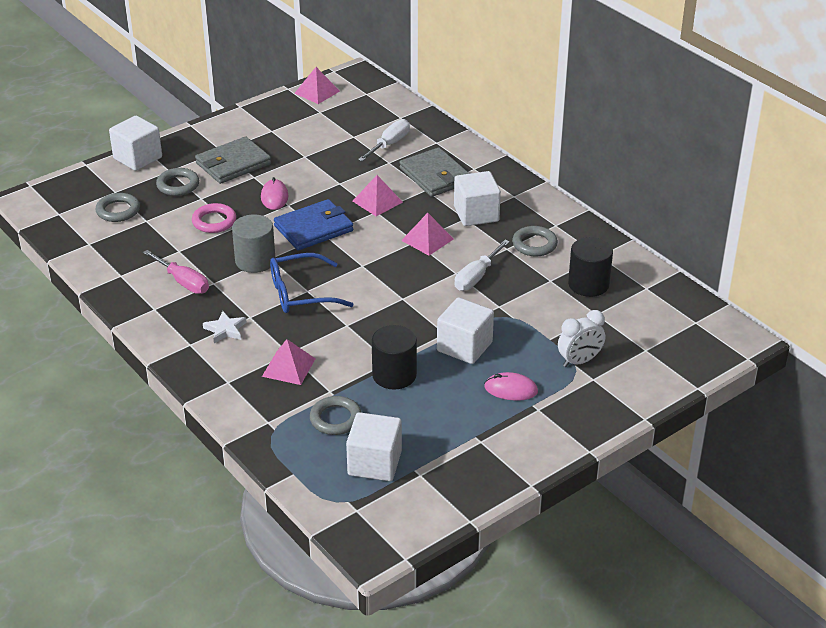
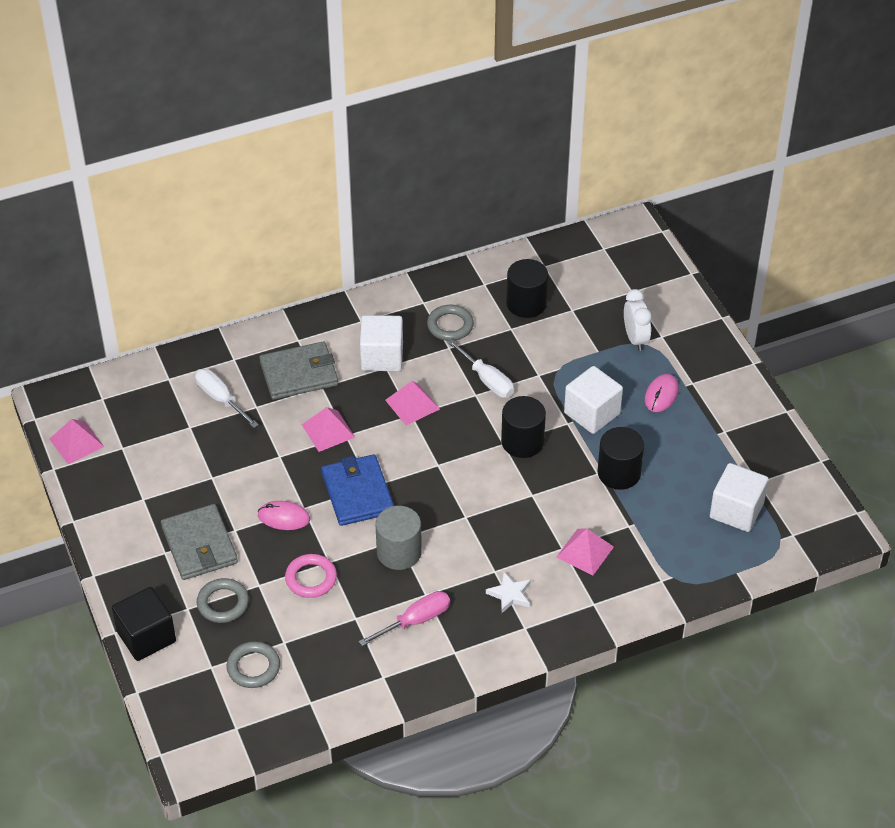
camera: 75 degrees left, 10 degrees up
(138, 158) = (146, 637): white cube -> black cube
(301, 293) = (469, 522): blue glasses -> none
(335, 419) = (670, 528): grey ring -> none
(409, 309) = (522, 442): none -> black cylinder

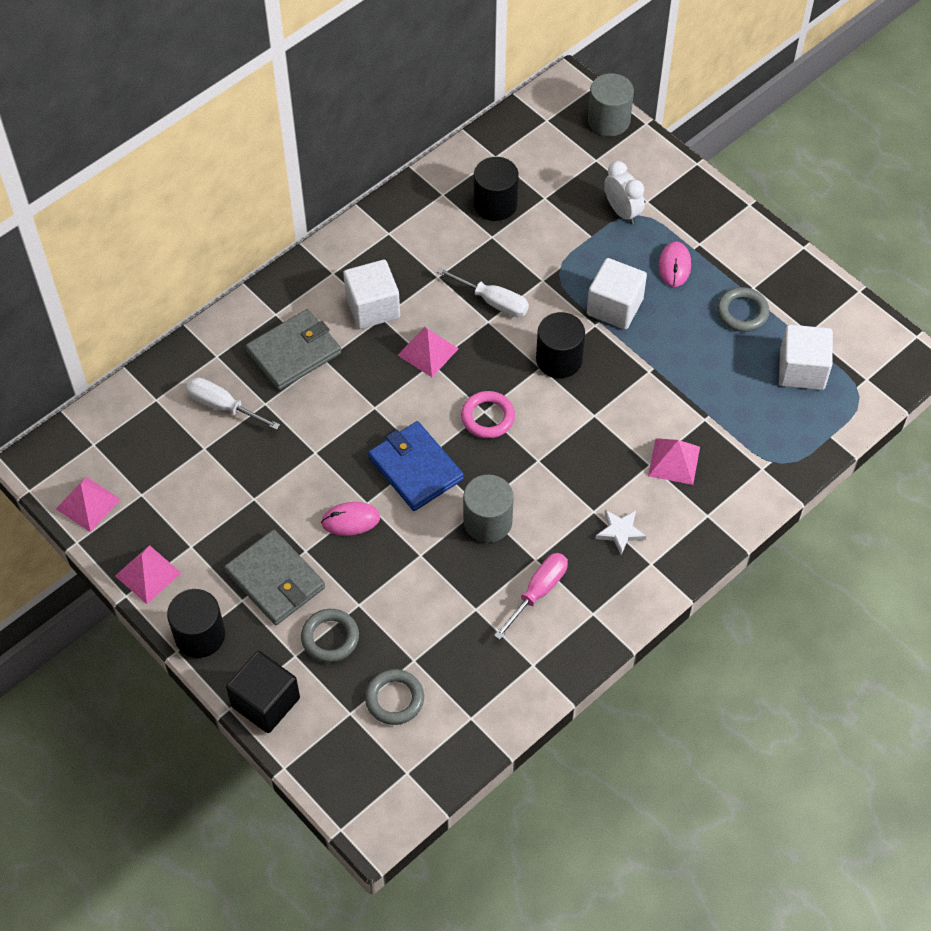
camera: 20 degrees left, 10 degrees up
(311, 578) = (410, 580): pink ring -> pink ring (487, 417)
(328, 430) = (353, 408): pink pyramid -> pink pyramid (148, 574)
(450, 325) = (428, 251): grey ring -> grey ring (742, 312)
(619, 473) = (670, 364): black cylinder -> black cylinder (200, 635)
(658, 263) = (608, 120): none -> grey cylinder

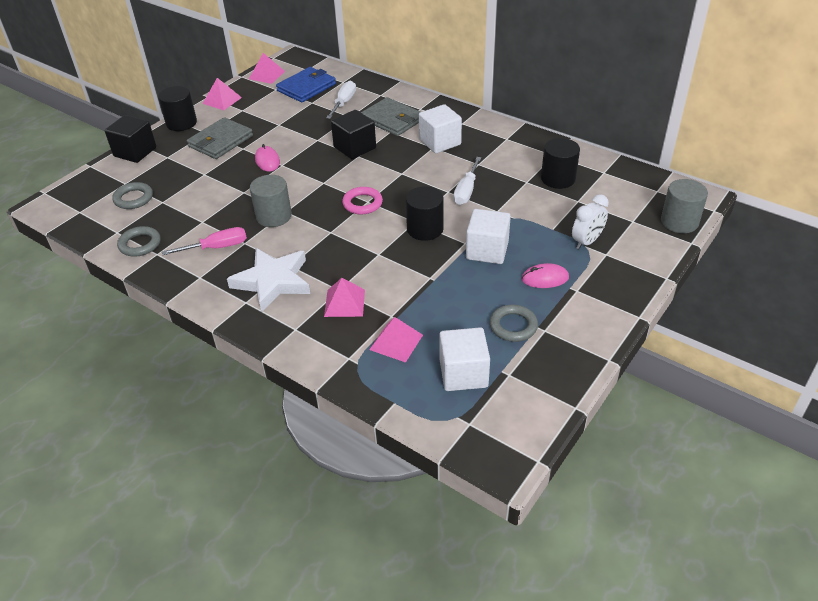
camera: 80 degrees right, 15 degrees down
(330, 637) = (179, 167): grey ring -> grey ring (140, 244)
(353, 408) = (355, 148): none -> black cube
(415, 468) = (312, 179): blue wallet -> blue wallet (306, 87)
(428, 352) = (411, 170): pink pyramid -> pink pyramid (396, 342)
(538, 592) = (216, 247): pink screwdriver -> pink screwdriver turned 45 degrees counterclockwise
(620, 532) = (272, 281): white star -> white star, size x2.07

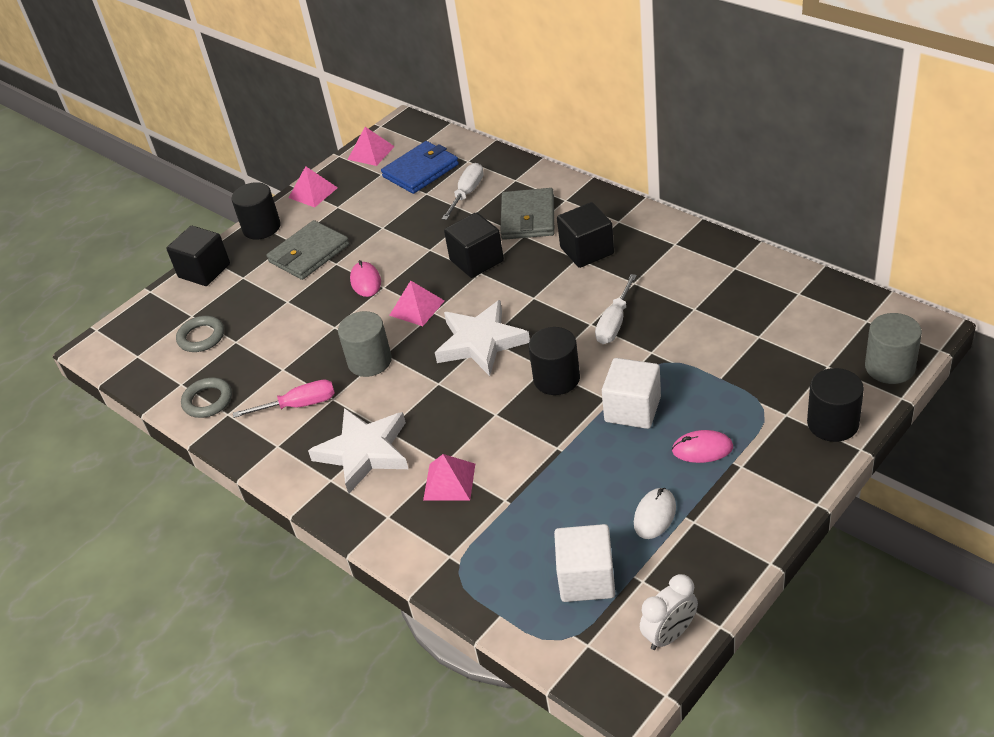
camera: 10 degrees right, 0 degrees up
(362, 203) = (481, 342): pink ring -> white star
(392, 120) = (528, 217): grey wallet -> grey wallet turned 45 degrees clockwise
(396, 342) = (508, 535): pink pyramid -> pink pyramid (416, 308)
(440, 142) = (587, 251): white cube -> black cube
(513, 326) = (654, 515): grey ring -> white mouse
(558, 179) = (736, 303): black cylinder -> black cylinder (832, 423)
(587, 242) = (763, 396): white clock -> white clock (669, 635)

